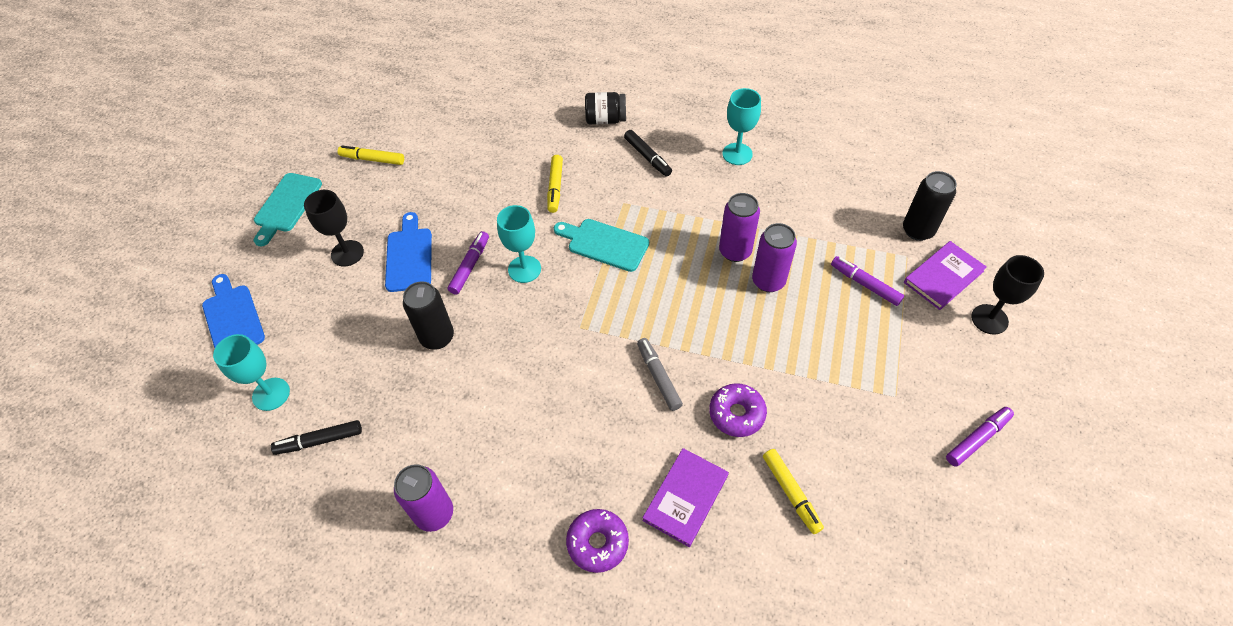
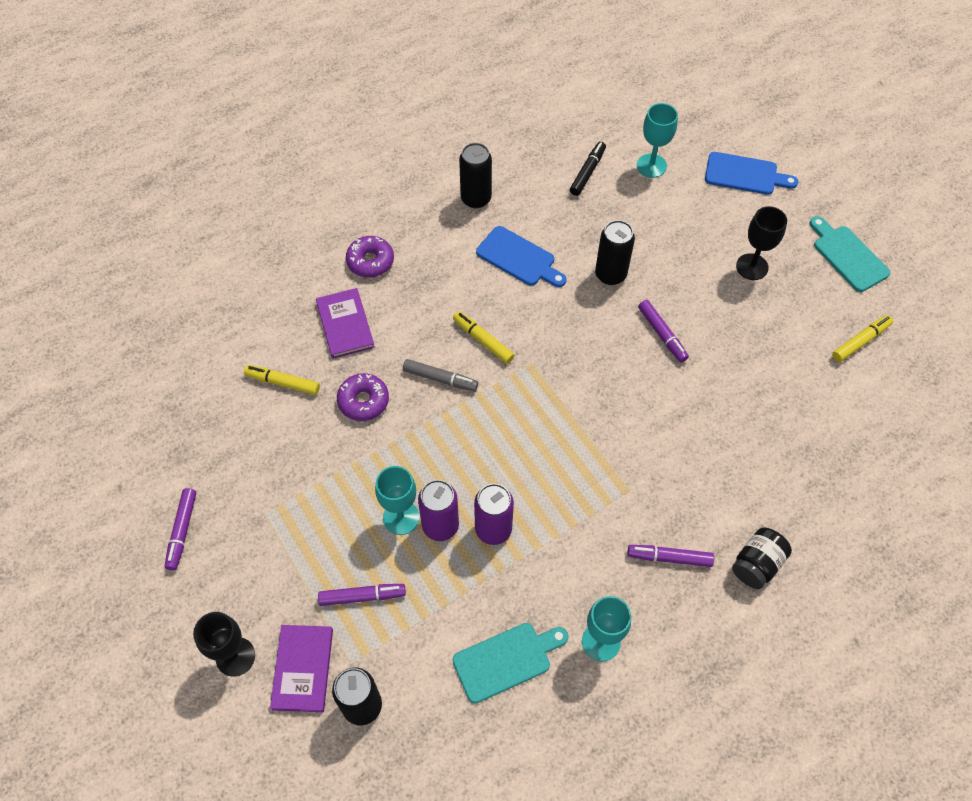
camera: 130 degrees right, 5 degrees up
(409, 256) = (711, 302): blue cutting board -> blue cutting board (519, 258)
(434, 513) = (476, 199): purple can -> black can
(524, 269) = (623, 367): turquoise goblet -> turquoise goblet (401, 517)
(555, 187) = (698, 452): yellow marker -> yellow marker (483, 340)
(604, 244) = (596, 440): turquoise cutting board -> turquoise cutting board (506, 660)
(647, 157) = (669, 558): black marker -> purple marker

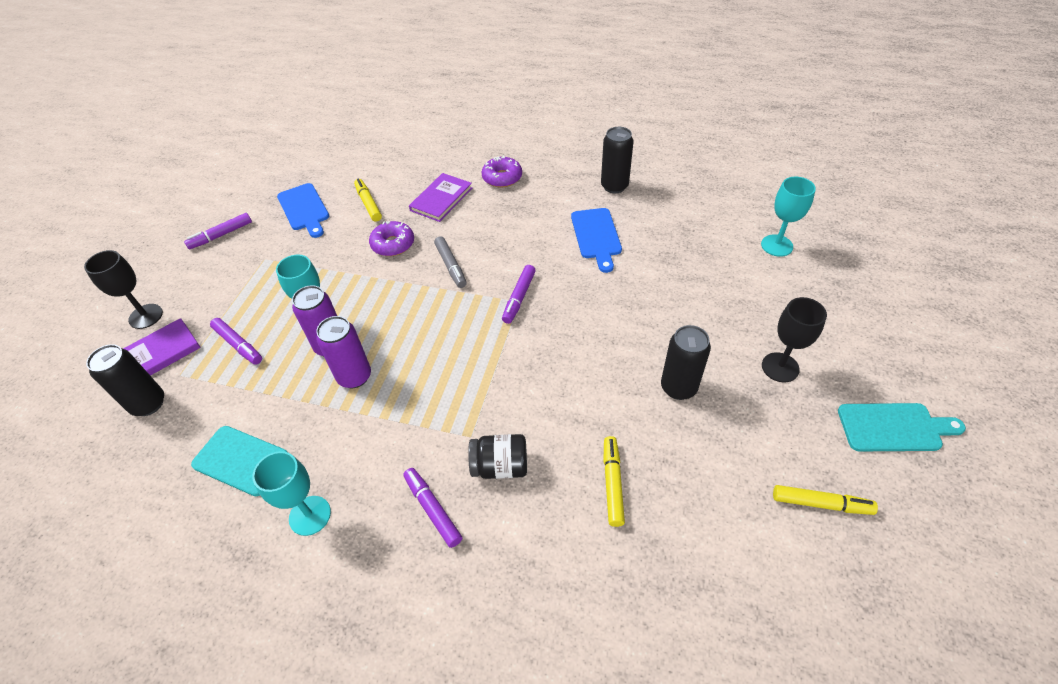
camera: 50 degrees right, 10 degrees down
(483, 340) = (506, 265): yellow marker -> yellow marker (612, 483)
(587, 172) = (717, 219): black marker -> none
(610, 274) = (650, 290): black can -> black can (678, 387)
(662, 334) = (638, 355): purple marker -> purple marker (519, 298)
(745, 174) = (858, 301): blue cutting board -> blue cutting board (304, 209)
(757, 564) = (489, 586): black jar -> black jar (500, 466)
(848, 256) = (893, 427): turquoise cutting board -> turquoise cutting board turned 75 degrees clockwise

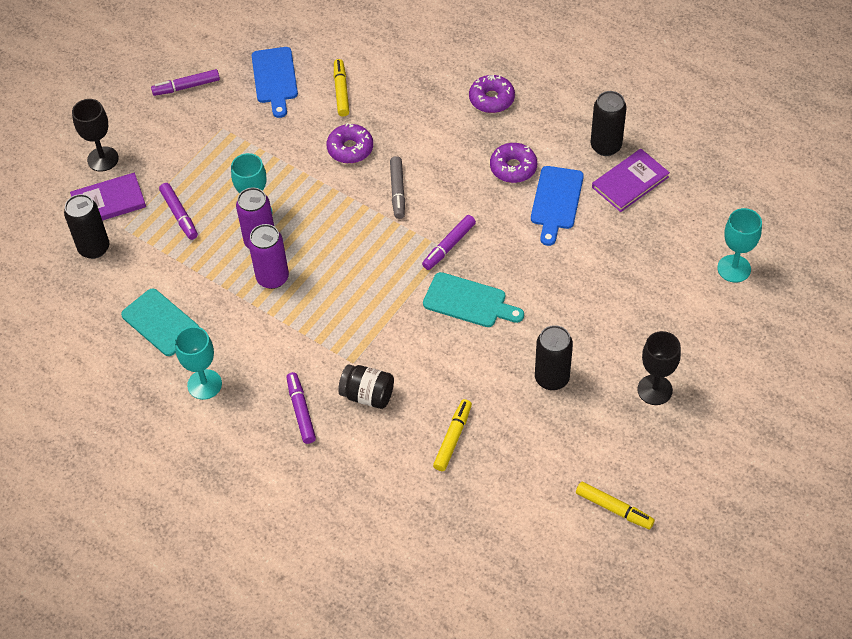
camera: 20 degrees right, 5 degrees up
(441, 199) = (417, 108): purple book -> purple book (630, 182)
(546, 221) = (513, 168): none -> purple donut
(893, 427) = (719, 472): turquoise cutting board -> turquoise cutting board (468, 301)

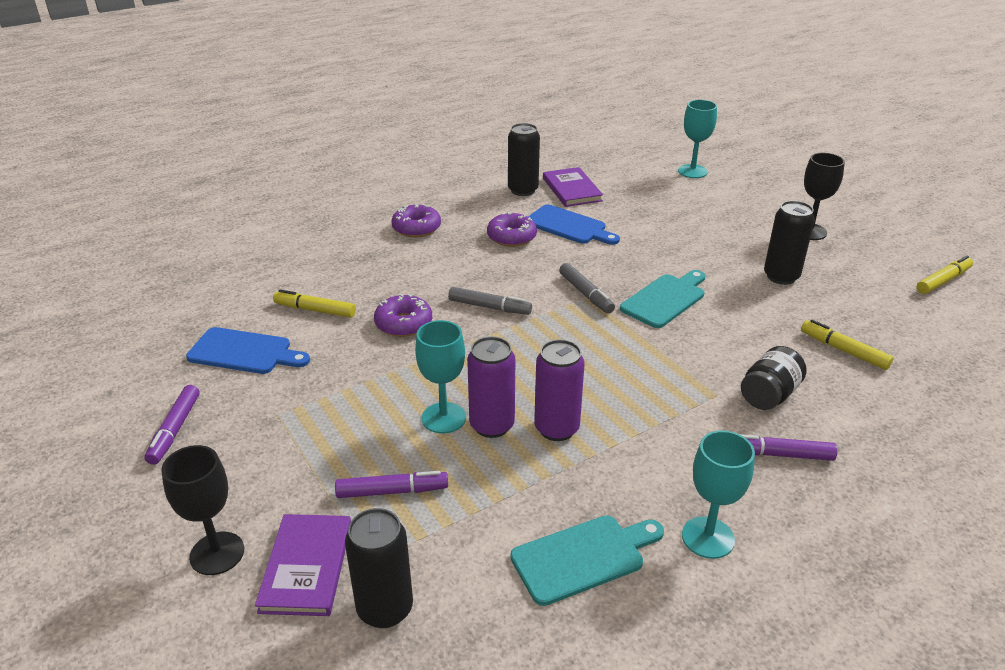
camera: 70 degrees left, 20 degrees down
(449, 246) = (586, 294): purple marker -> grey marker

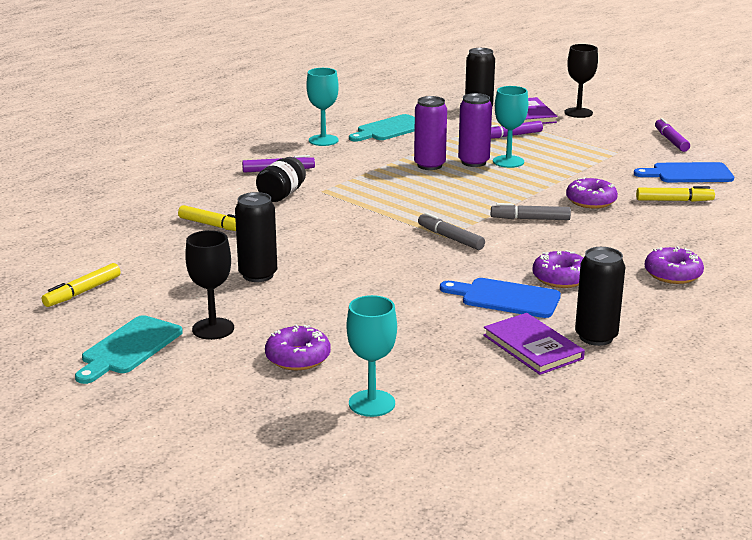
camera: 165 degrees right, 10 degrees down
(665, 299) = (374, 242): turquoise cutting board -> turquoise cutting board (129, 348)
(740, 203) = (298, 357): none -> purple donut

